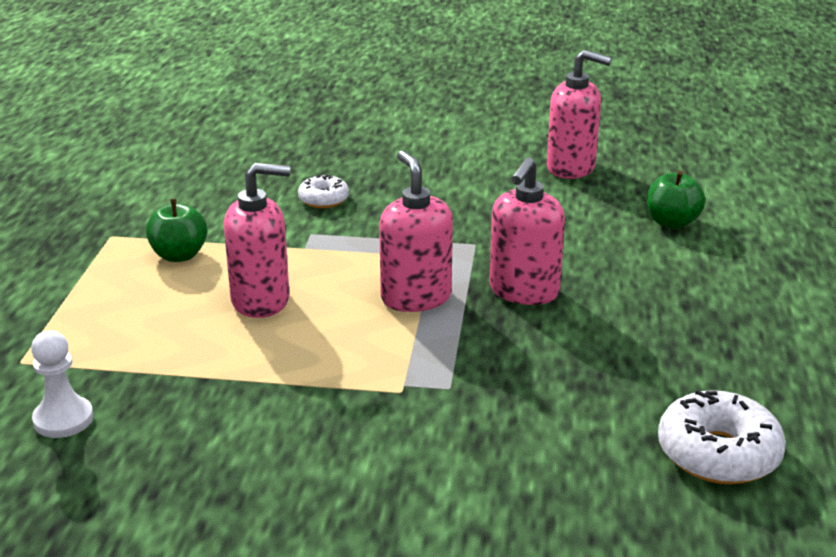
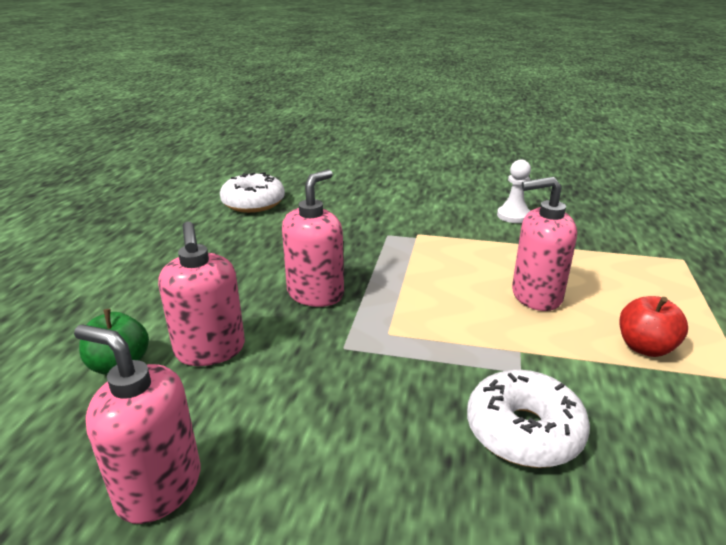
camera: 175 degrees left, 0 degrees up
(63, 419) = (616, 228): white pawn -> white pawn (513, 216)
(179, 255) = (645, 347): green apple -> red apple
(323, 199) = (524, 431): white donut -> white donut, size x1.73
(416, 297) = (406, 292): pink soap dispenser -> pink soap dispenser (210, 350)

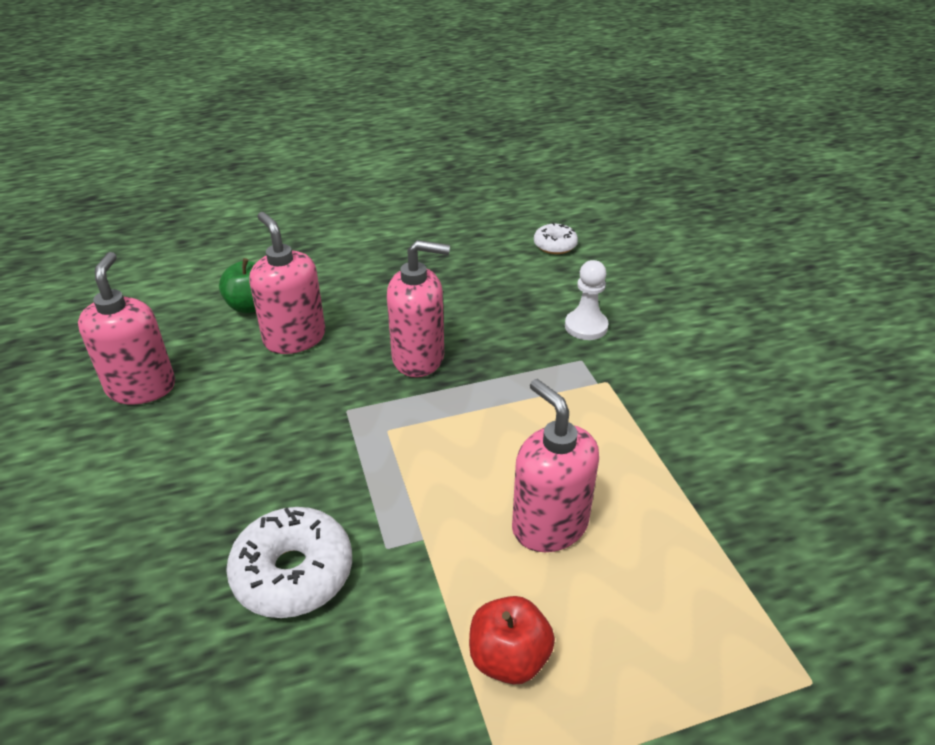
camera: 60 degrees right, 10 degrees up
(210, 350) = (294, 338): pink soap dispenser -> pink soap dispenser turned 105 degrees clockwise
(253, 203) = (555, 245): white donut -> white donut, size x0.58
(513, 216) = (751, 450): white pawn -> white pawn (586, 326)

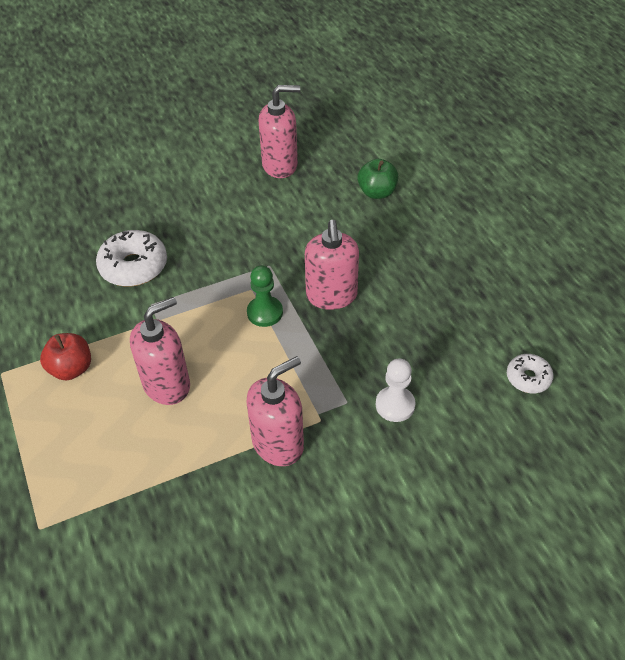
camera: 85 degrees right, 10 degrees up
(294, 338) = (343, 223): pink soap dispenser -> pink soap dispenser (278, 444)
(433, 418) = (265, 312): none -> green pawn

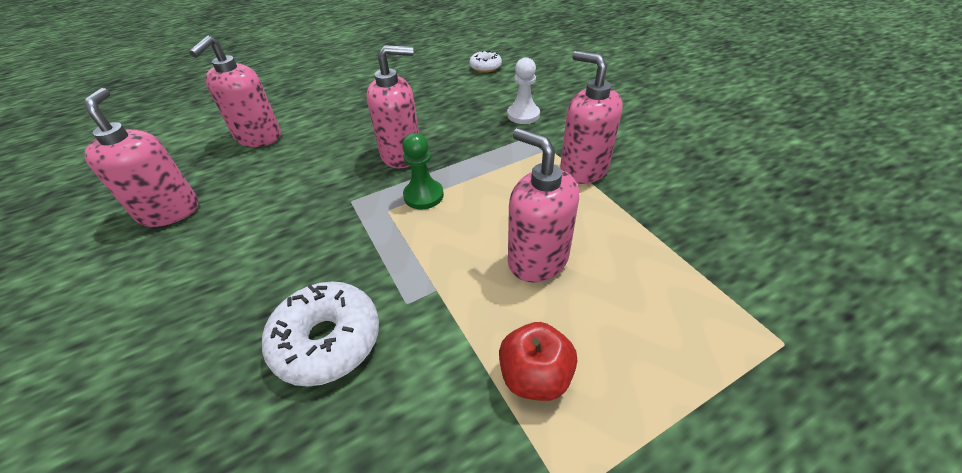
camera: 95 degrees left, 5 degrees down
(377, 192) = (258, 137): green apple -> pink soap dispenser

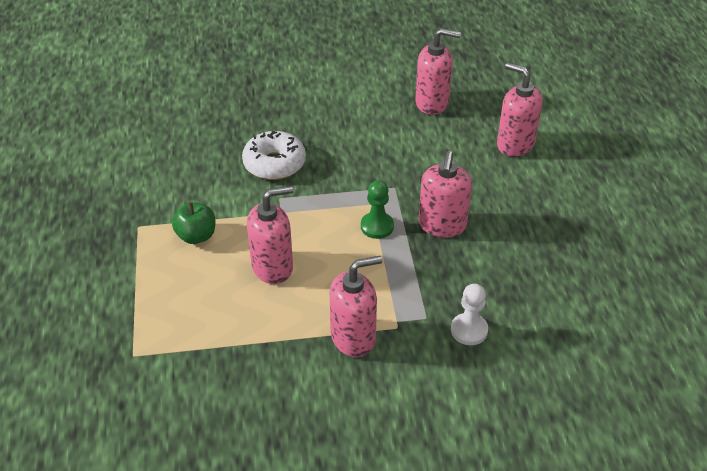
camera: 110 degrees right, 0 degrees up
(485, 67) = (603, 336): white donut -> none
(535, 376) = (196, 236): red apple -> green apple

